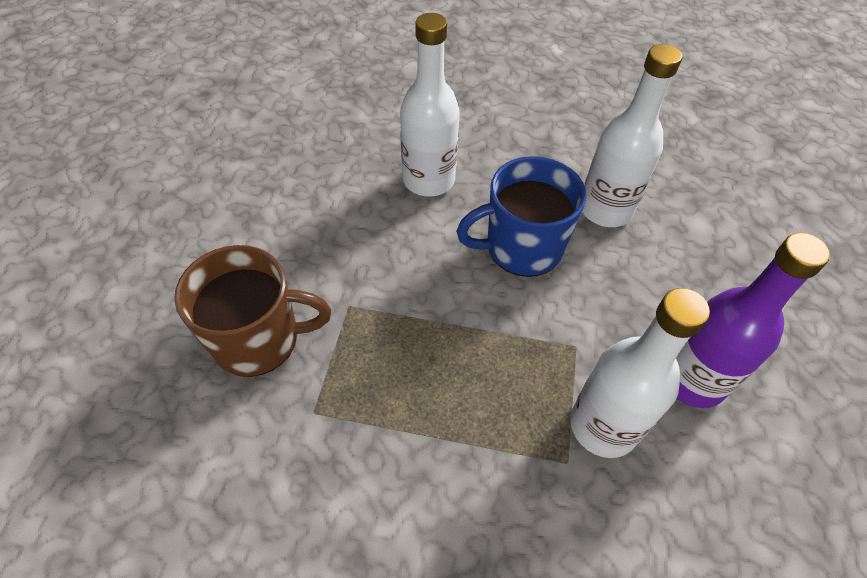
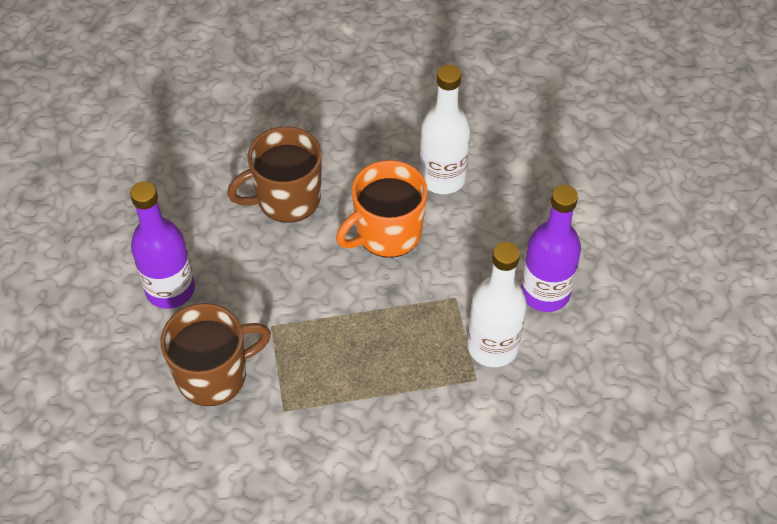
camera: 20 degrees left, 0 degrees up
(264, 231) = (170, 289): none -> purple bottle
(428, 180) = (287, 199): white bottle -> brown mug
(522, 247) = (387, 233): blue mug -> orange mug

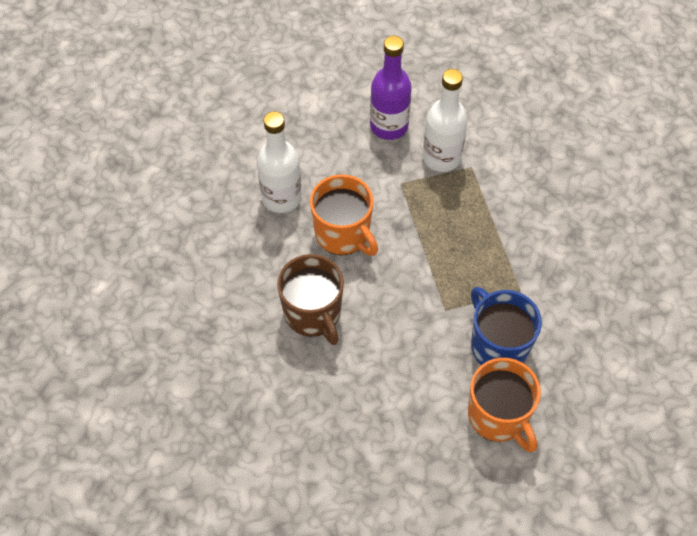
camera: 95 degrees left, 5 degrees up
(125, 363) = (498, 416): none -> orange mug
(170, 289) = (420, 393): purple bottle -> none
(213, 375) = (498, 345): brown mug -> blue mug

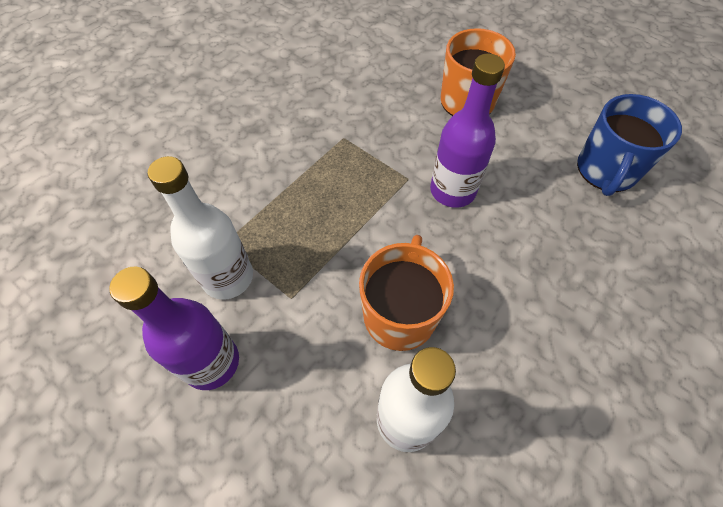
camera: 125 degrees left, 0 degrees up
(313, 313) = (512, 281): brown mug -> none
(411, 331) = (452, 190): none -> purple bottle
(498, 345) = (409, 127): blue mug -> blue mug (606, 170)

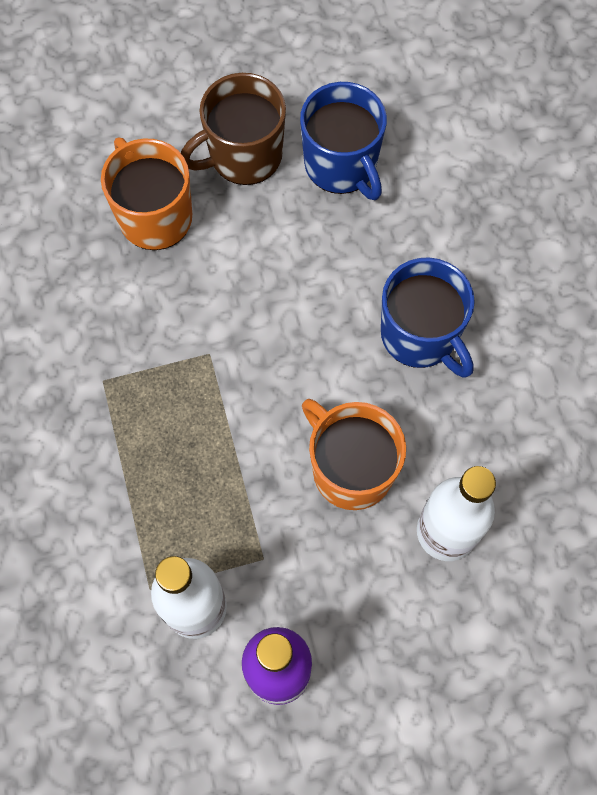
camera: 55 degrees left, 10 degrees up
(452, 190) = (256, 322): purple bottle -> none
(541, 296) = (420, 335): none -> blue mug
(552, 118) = (244, 155): none -> brown mug

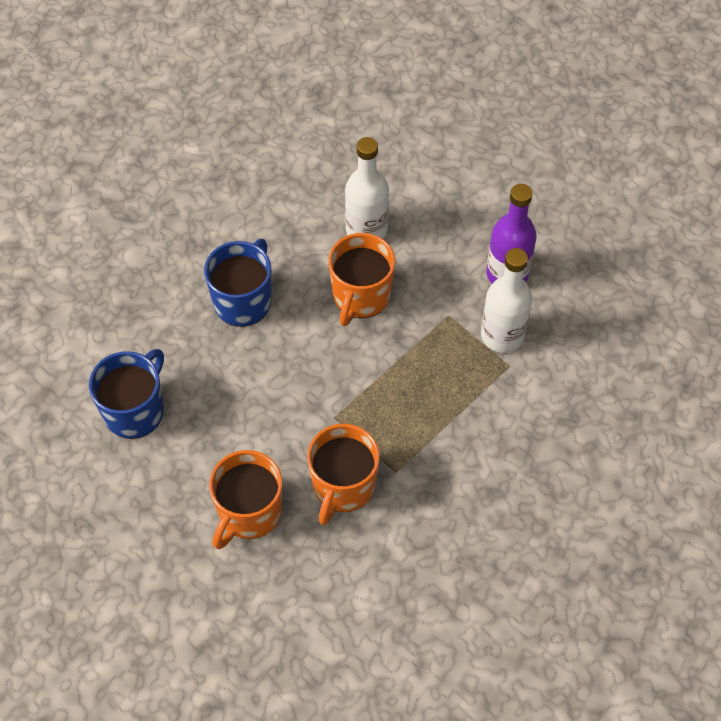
camera: 120 degrees left, 10 degrees down
(122, 319) = (343, 486): none -> orange mug
(244, 155) = (162, 480): brown mug -> none

